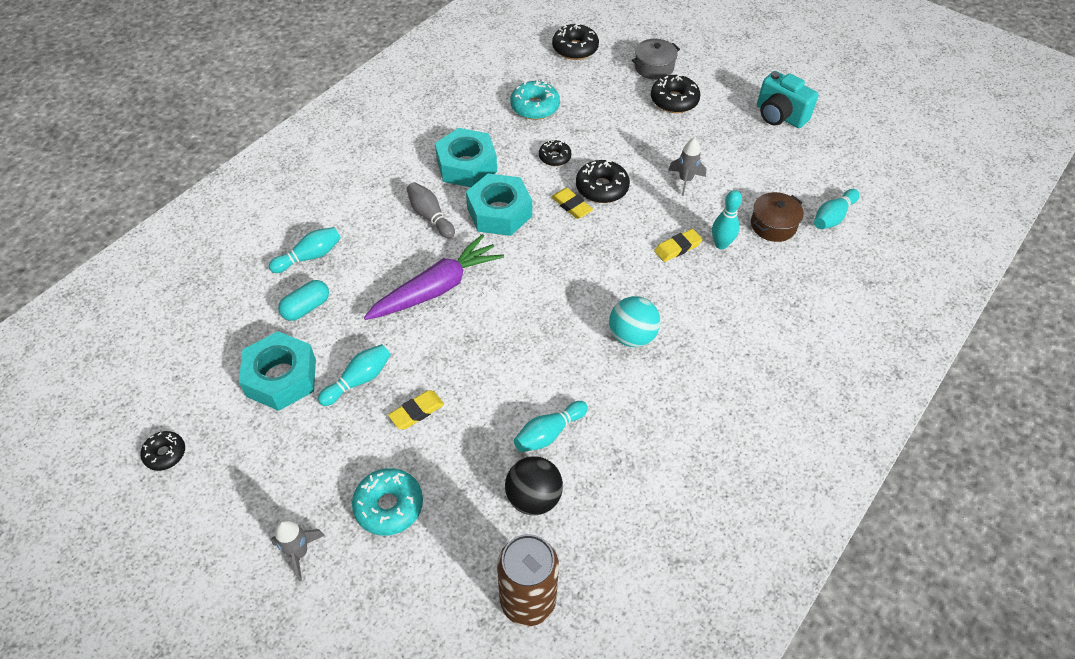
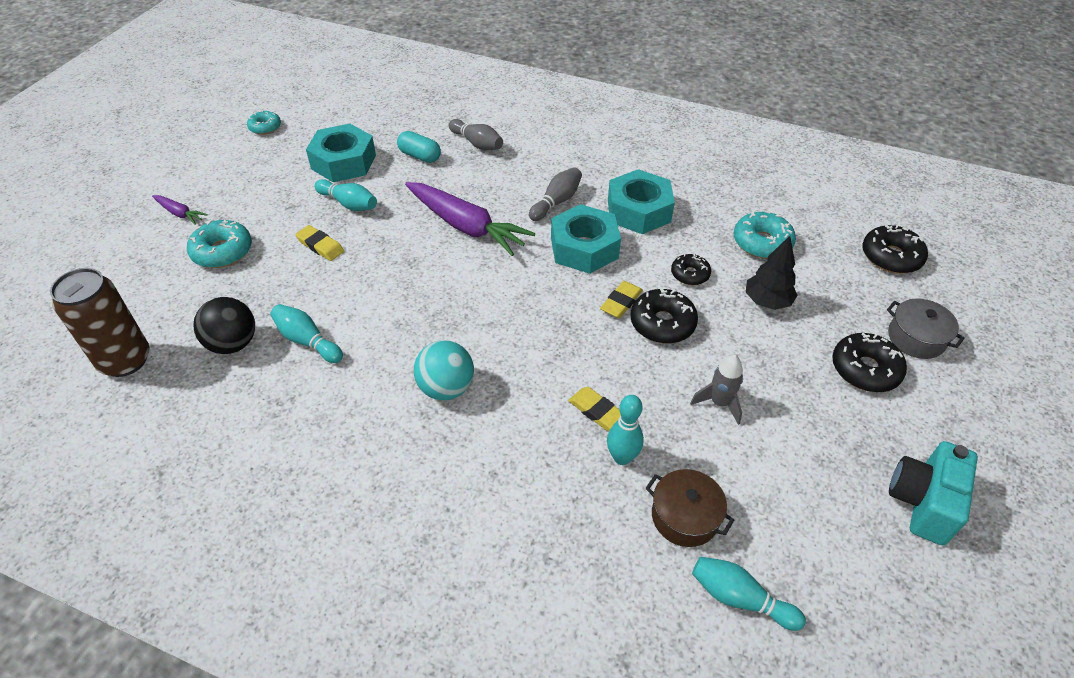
camera: 75 degrees right, 5 degrees down
(165, 454) = (265, 127): black donut -> turquoise donut
(299, 552) = (180, 213): grey rocket -> purple carrot
(309, 256) = (477, 143): turquoise bowling pin -> grey bowling pin
(598, 125) = (767, 301): none -> black tree

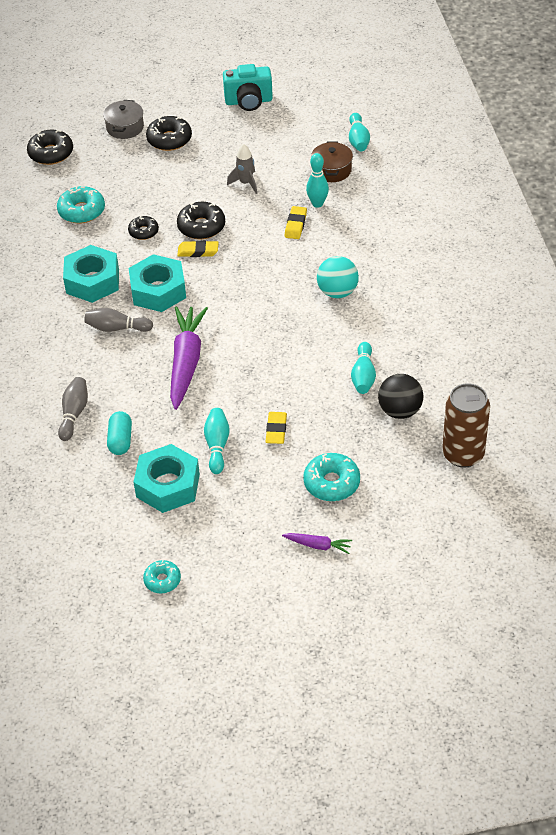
camera: 120 degrees left, 0 degrees up
(180, 213) = (318, 545): purple carrot -> purple carrot turned 105 degrees clockwise
(767, 301) = (142, 191): black tree -> none

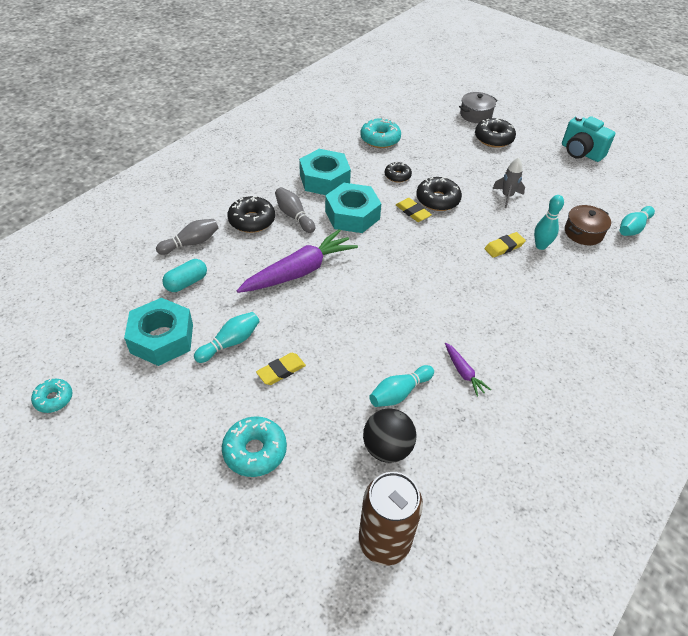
camera: 45 degrees right, 0 degrees up
(51, 153) = (411, 99): black donut -> black donut (252, 220)
(318, 545) = (171, 490): purple carrot -> purple carrot (463, 372)
(337, 292) = (469, 315): turquoise ball -> none

